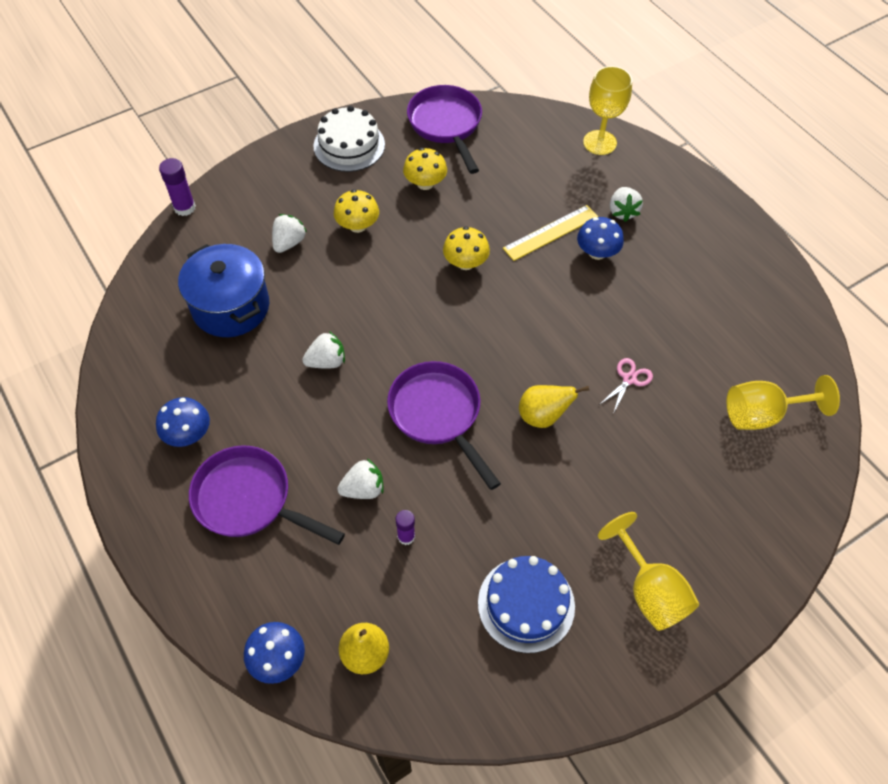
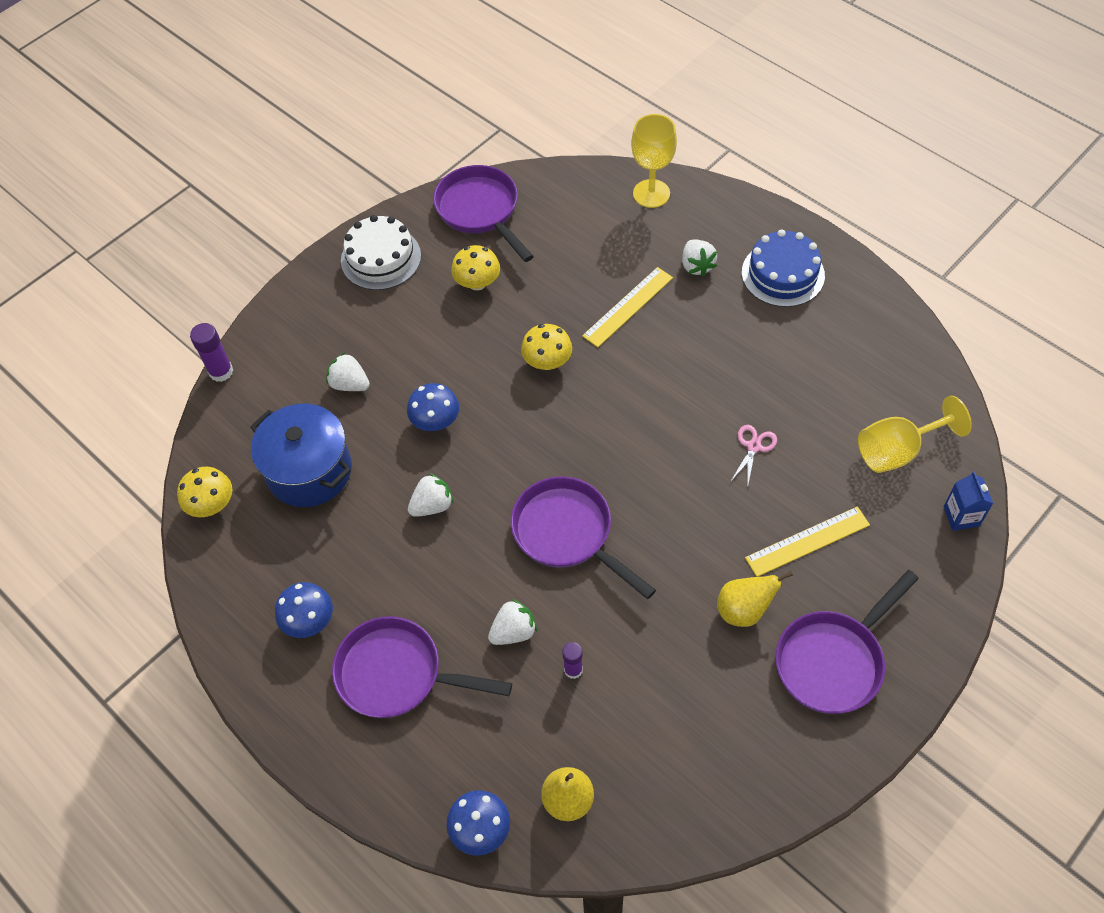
camera: 10 degrees left, 0 degrees up
(289, 243) = (350, 384): white strawberry -> white strawberry turned 75 degrees counterclockwise
(357, 225) = (418, 347): yellow mushroom -> yellow mushroom (211, 504)
(526, 604) = (715, 706): blue cake -> blue cake (783, 274)
(543, 416) = (676, 508): yellow pear -> yellow pear (744, 610)
(597, 252) = (682, 317): blue mushroom -> blue mushroom (435, 421)
(649, 591) = (833, 660): yellow goblet -> purple pan
(655, 476) = (807, 541): none -> yellow ruler
(807, 488) = (961, 516): none -> blue carton

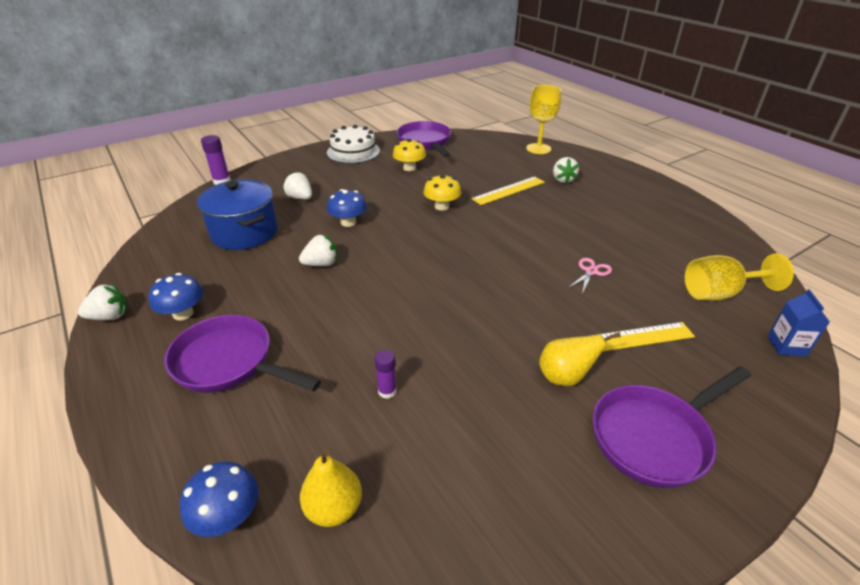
camera: 10 degrees right, 20 degrees down
(211, 504) = (165, 238): yellow mushroom -> none
(513, 631) = (345, 352): white strawberry -> white strawberry (109, 316)
(568, 533) = (420, 297): purple pan -> none
(783, 274) = (625, 191): blue cake -> none

